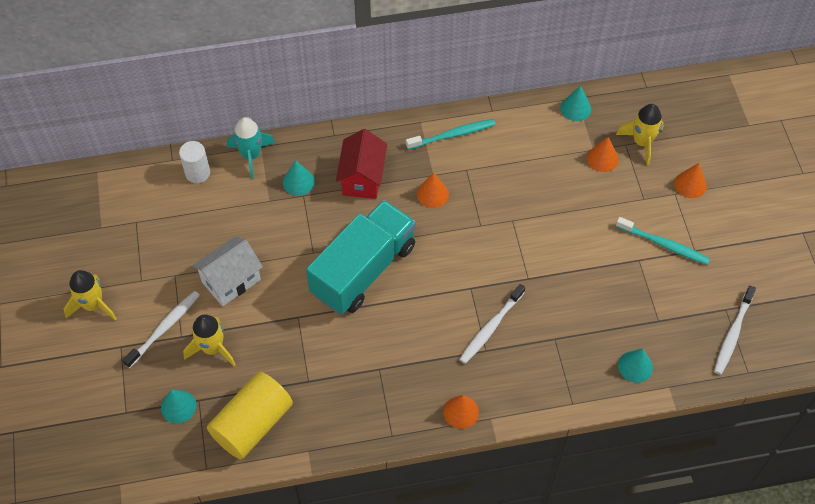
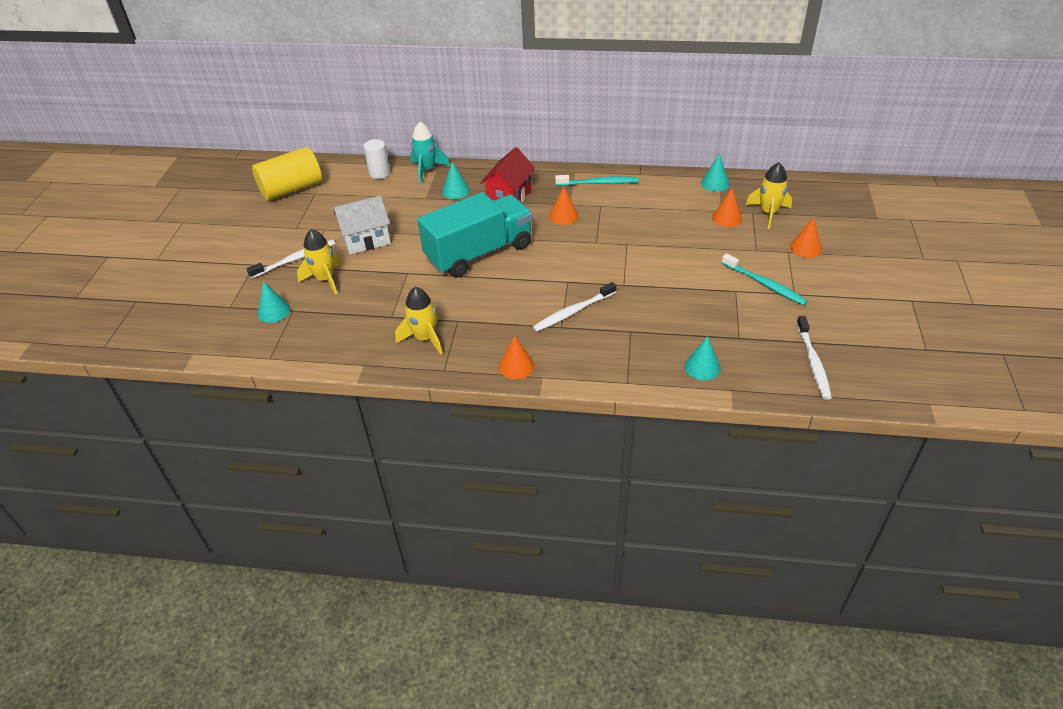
camera: 20 degrees right, 15 degrees down
(93, 305) = (250, 235): yellow rocket -> yellow rocket (424, 338)
(252, 424) = (327, 335): yellow cylinder -> yellow cylinder (291, 189)
(732, 334) = (813, 362): white toothbrush -> white toothbrush turned 45 degrees counterclockwise

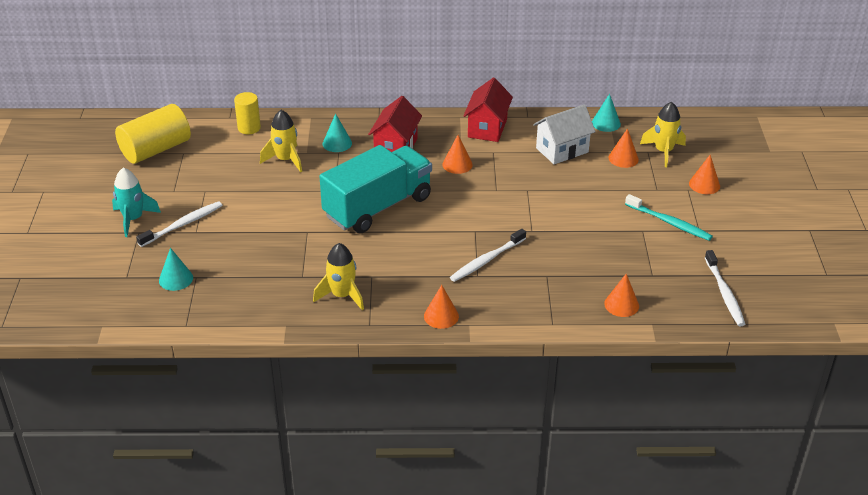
camera: 10 degrees left, 5 degrees down
(325, 279) = (221, 243): yellow rocket -> yellow rocket (285, 160)
(366, 240) = (254, 200): white house -> white house (562, 150)
(379, 173) = (249, 128): white cylinder -> yellow cylinder
(427, 170) = (300, 122): turquoise rocket -> turquoise rocket (133, 219)
(599, 183) = (487, 128): turquoise toothbrush -> red house
(702, 367) = (621, 305): turquoise cone -> orange cone

